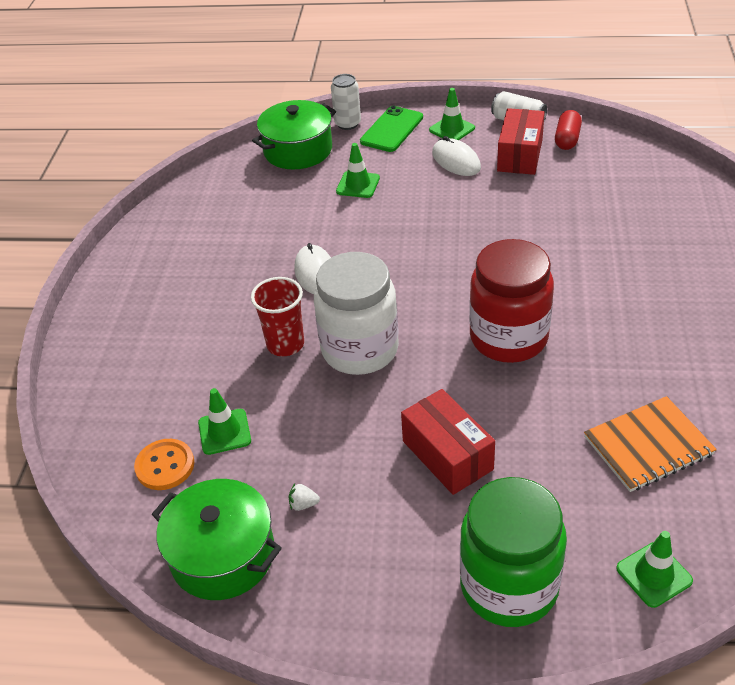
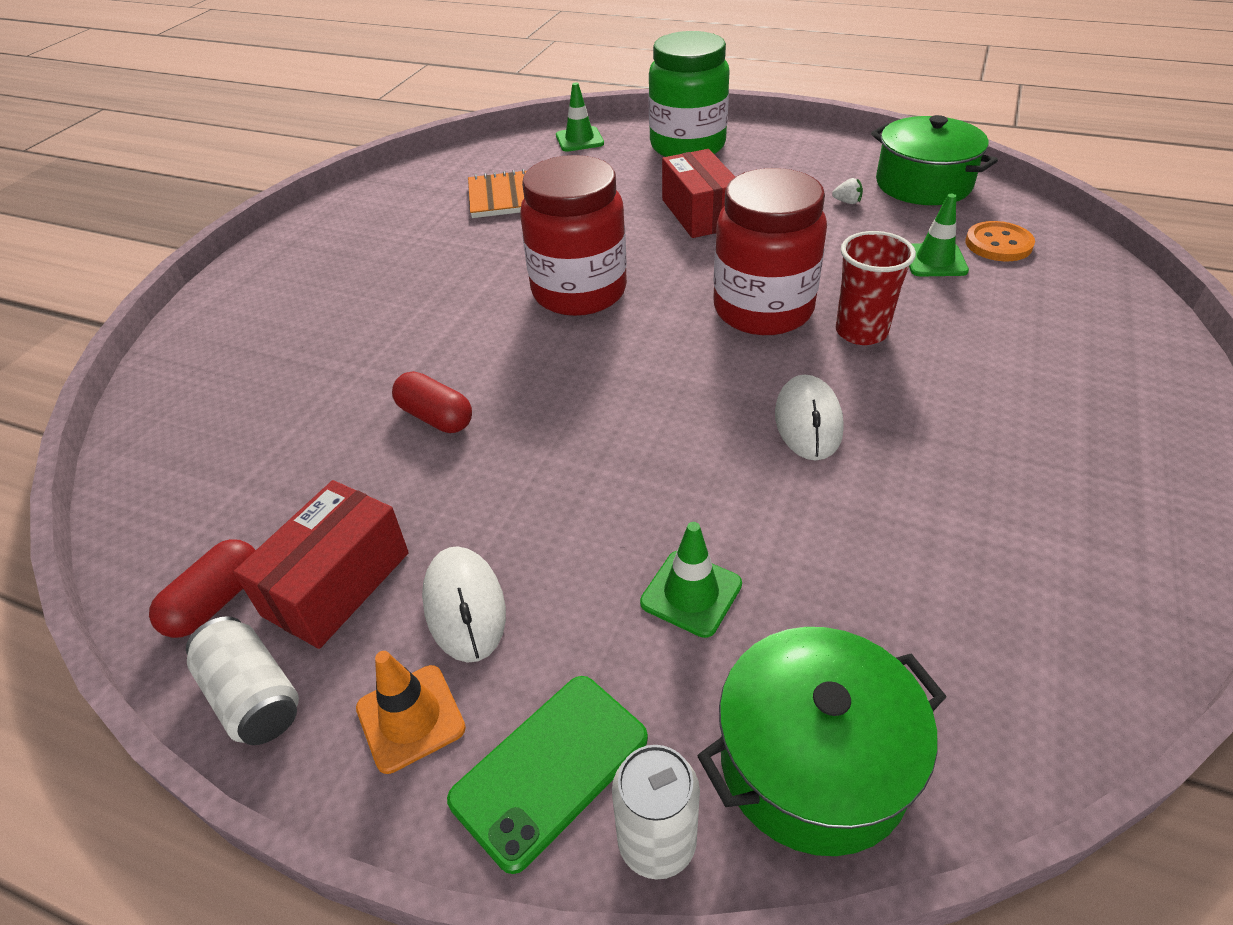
camera: 165 degrees left, 0 degrees up
(360, 350) = (763, 310): white jar -> red jar
(452, 129) = (410, 718): green traffic cone -> orange traffic cone
(538, 229) = (436, 417): none -> red capsule

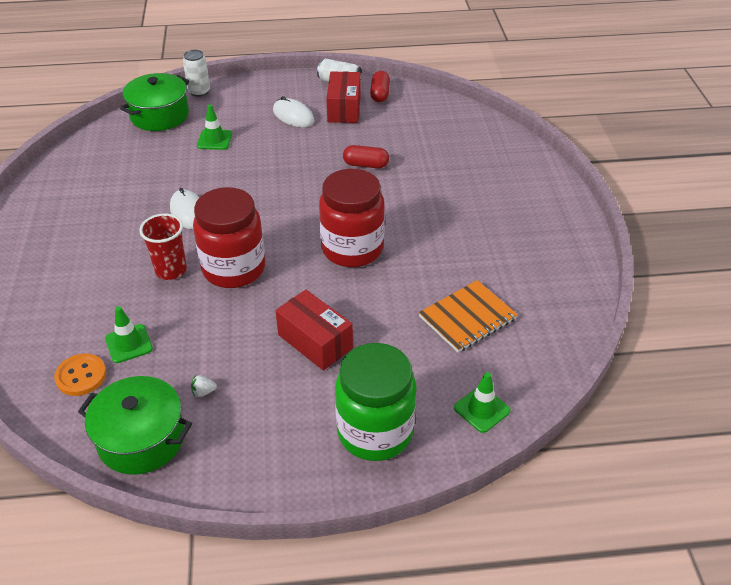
camera: 150 degrees right, 0 degrees up
(410, 718) = (286, 91): orange traffic cone -> none
(550, 769) = (237, 94): green phone -> none

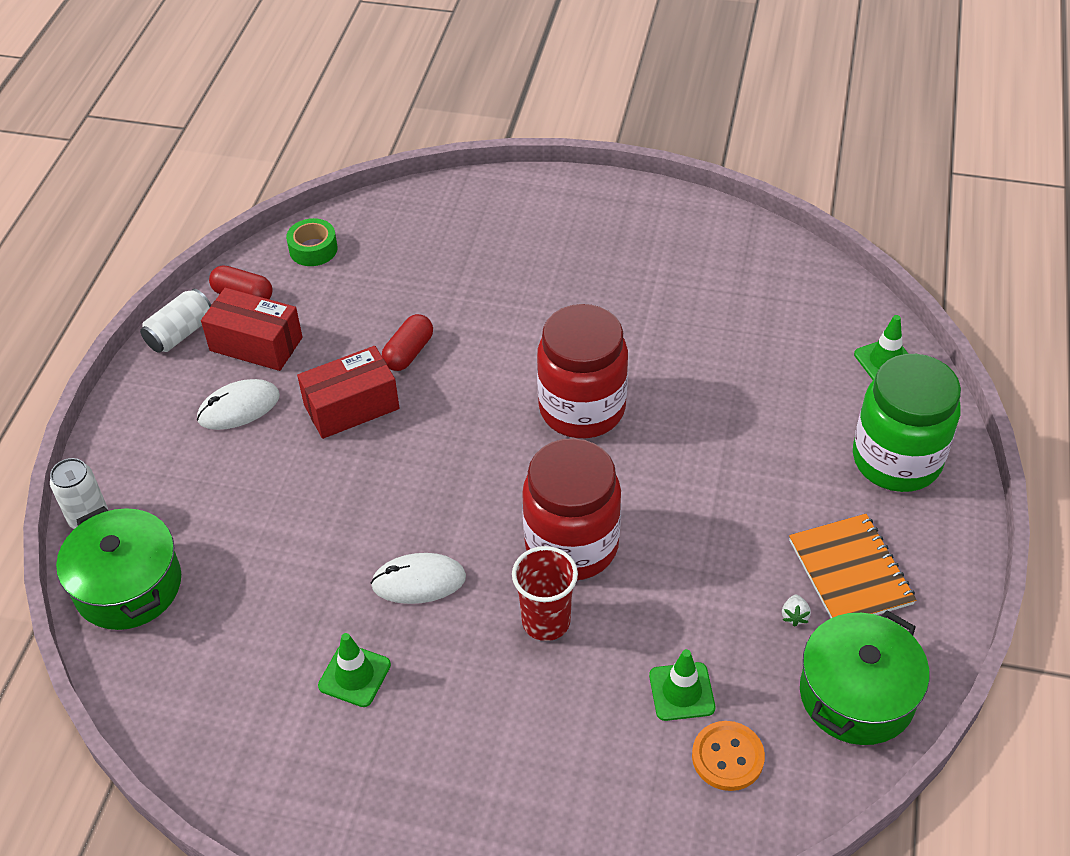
camera: 70 degrees left, 5 degrees up
(214, 140) = (247, 519): green traffic cone -> green traffic cone (354, 675)
(315, 341) = (740, 484): red box -> red box (351, 407)
(432, 108) = (313, 249): none -> green tape
(467, 318) = (745, 333): orange notebook -> orange notebook (850, 572)

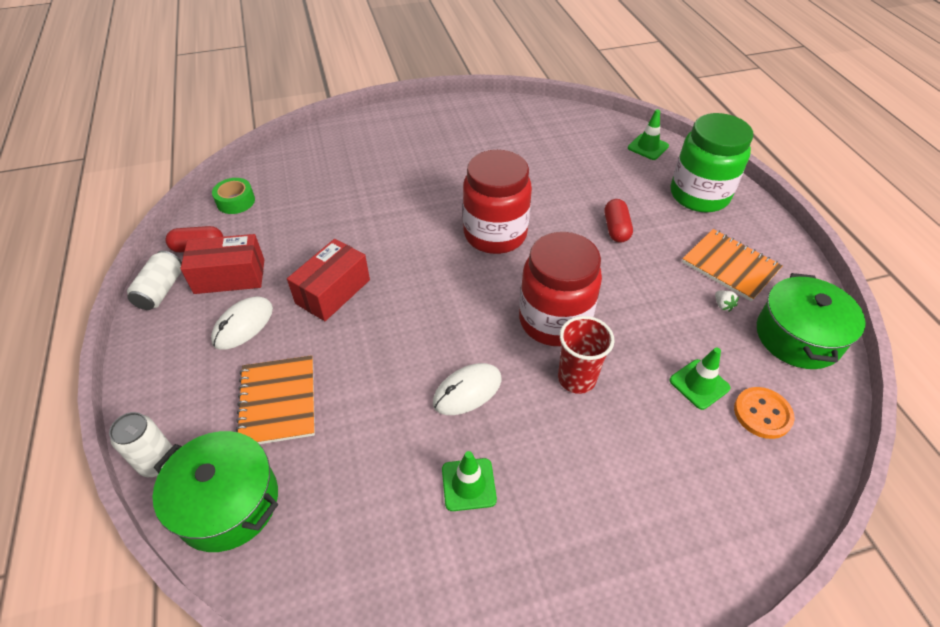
camera: 30 degrees left, 0 degrees up
(226, 507) = (278, 401): none -> orange notebook
(409, 352) = (351, 242): red capsule -> red capsule (616, 229)

